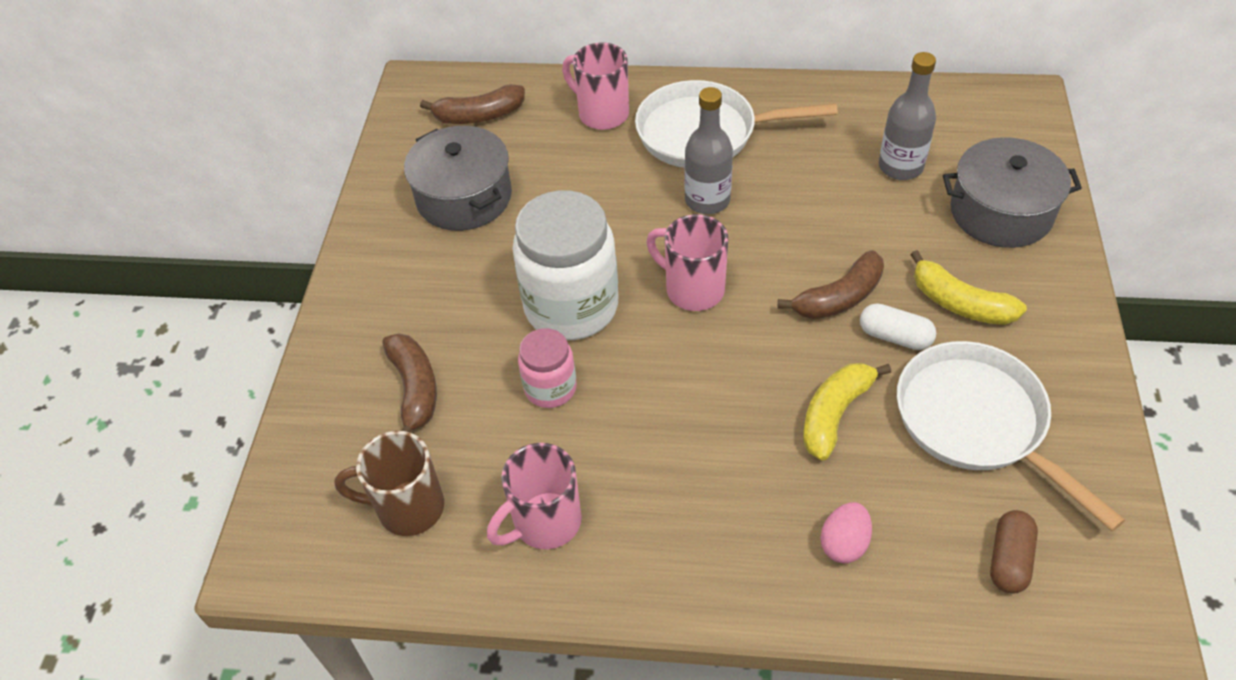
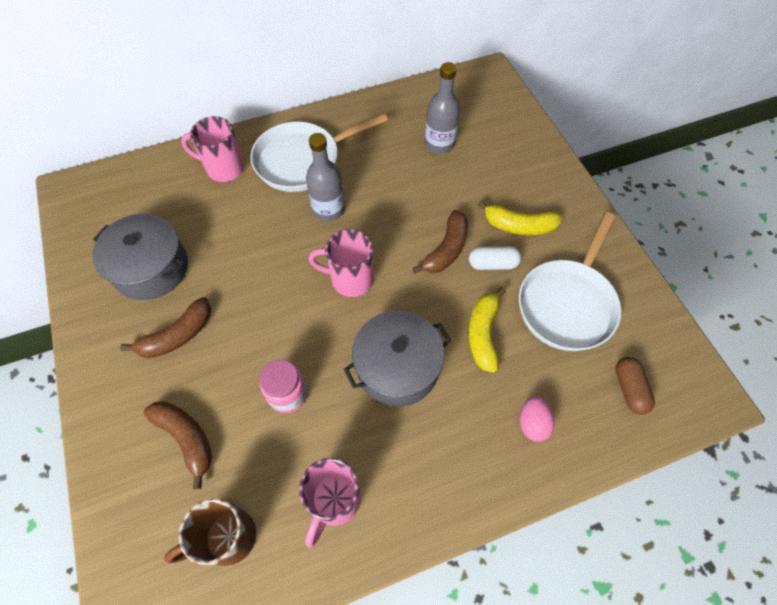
camera: 30 degrees left, 10 degrees up
(479, 115) = (131, 199): brown banana -> brown banana (177, 336)
(571, 307) = (272, 325): white jar -> none
(977, 422) = (567, 303): white pan -> white pan turned 90 degrees counterclockwise
(1001, 212) = (512, 155): grey pot -> grey pot (397, 367)

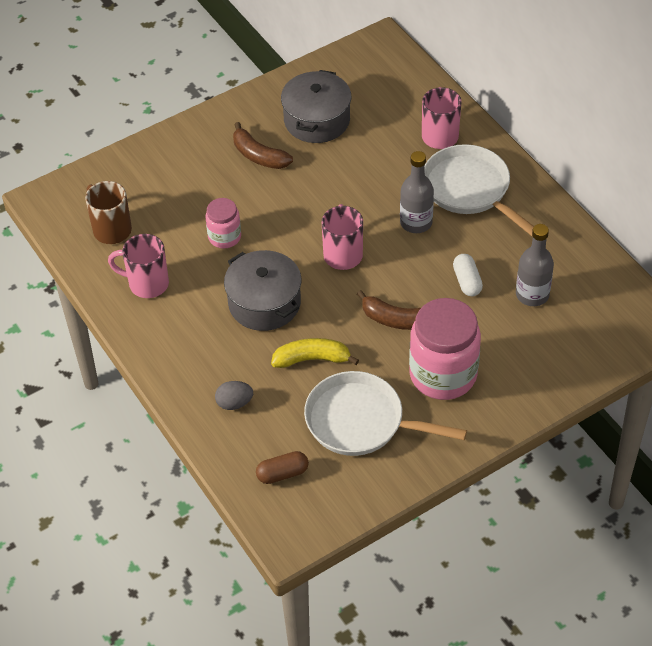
camera: 80 degrees right, 10 degrees down
(186, 438) = (177, 186): brown banana -> none
(492, 264) = (390, 358): white capsule -> white capsule (467, 281)
(519, 226) = (443, 374): yellow banana -> pink jar
(532, 423) = (234, 403): pink egg -> grey egg

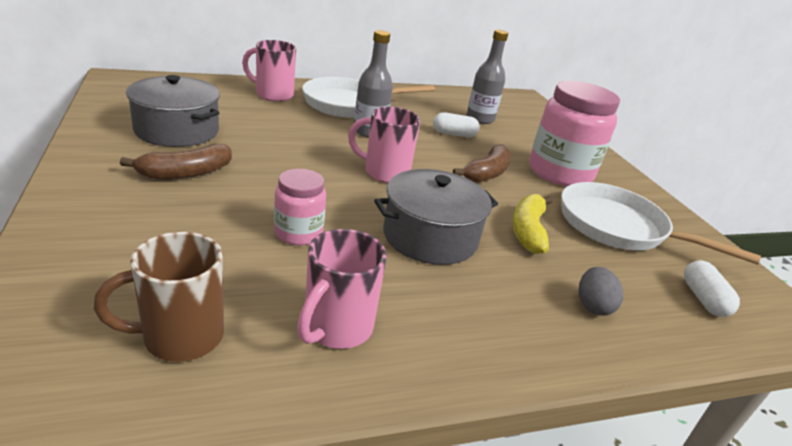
camera: 80 degrees left, 20 degrees down
(282, 473) = (703, 299): brown capsule -> white capsule
(361, 421) = (618, 227): white pan -> white pan turned 90 degrees clockwise

